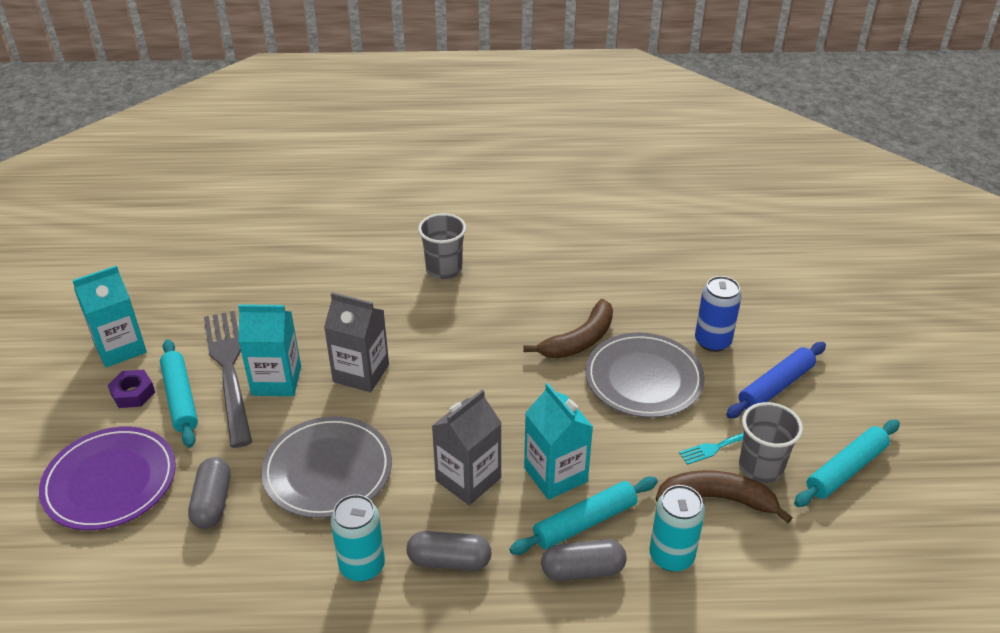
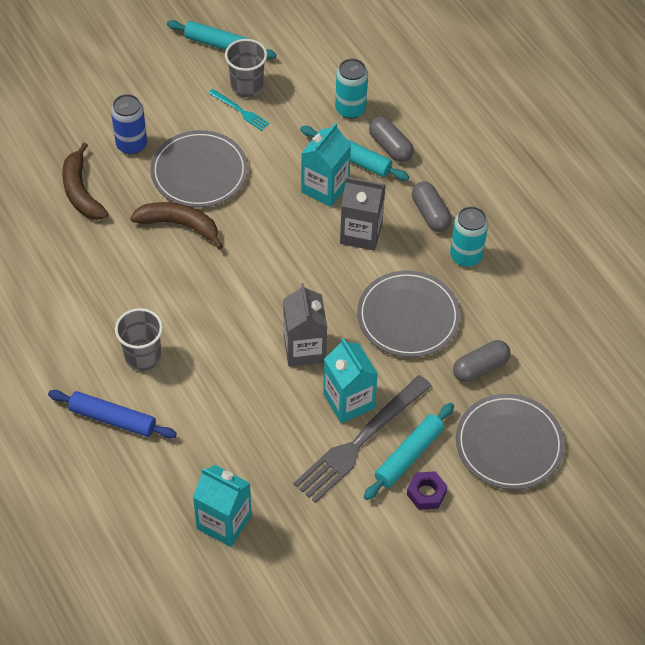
camera: 120 degrees left, 15 degrees up
(110, 481) = (509, 444): purple plate -> grey plate
(120, 348) = (388, 542): turquoise carton -> turquoise carton (224, 522)
(717, 499) = (289, 100): brown banana -> brown banana (81, 192)
(776, 387) = (161, 97): blue rolling pin -> blue rolling pin (113, 419)

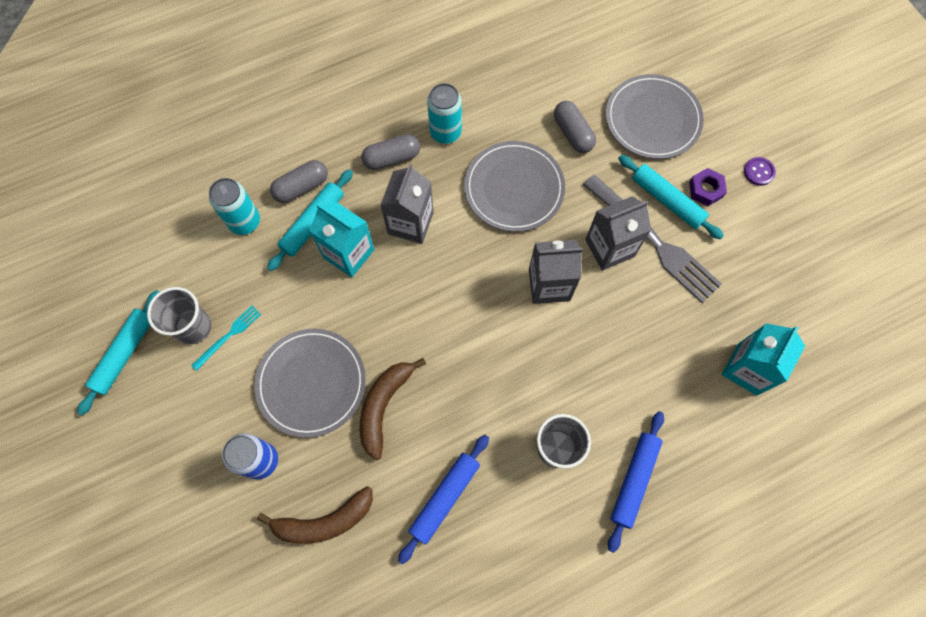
camera: 85 degrees left, 15 degrees up
(98, 274) = (445, 498): none -> blue rolling pin
(348, 401) = (609, 248): turquoise carton -> grey carton
(455, 548) = (758, 172): none -> purple button

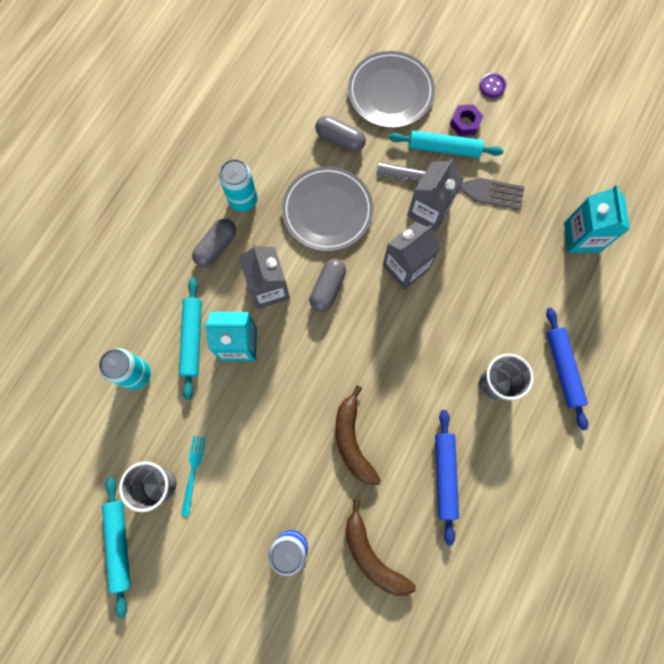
camera: 35 degrees left, 5 degrees up
(301, 187) = (161, 316): grey capsule -> grey capsule (328, 288)
(311, 383) = (285, 462): grey plate -> none
(324, 521) = (372, 555): brown banana -> brown banana turned 105 degrees clockwise

